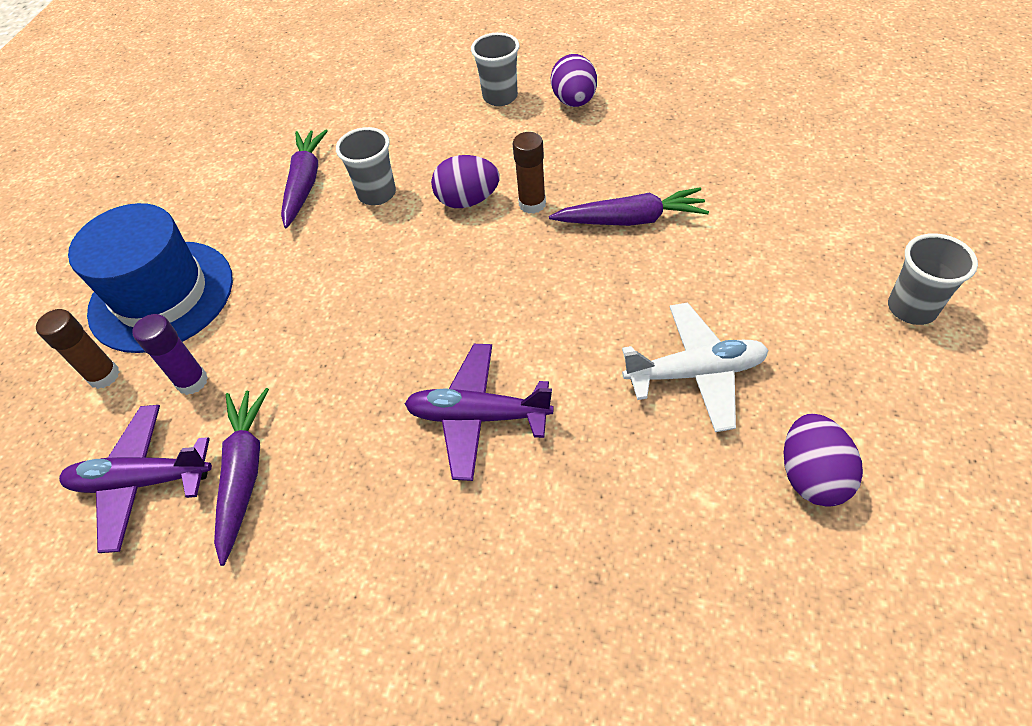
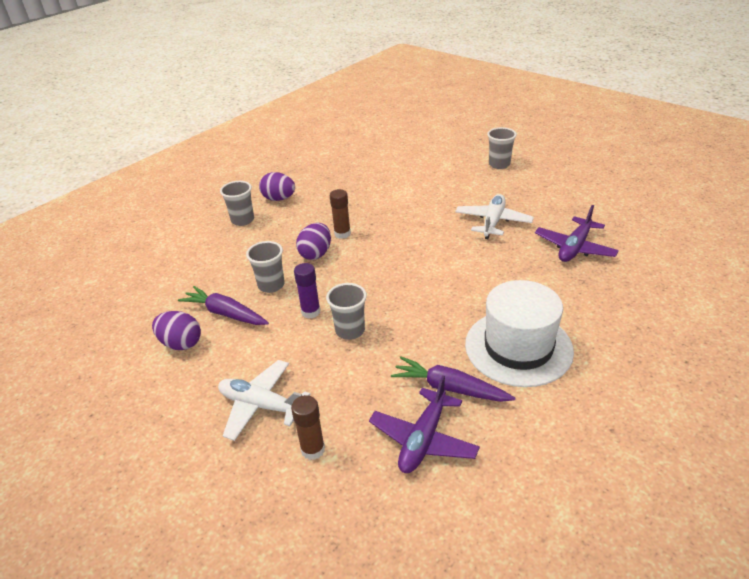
camera: 65 degrees left, 15 degrees down
(161, 295) = (261, 405): blue hat -> white plane
(192, 381) = (357, 401): purple glue stick -> purple glue stick (311, 312)
(320, 313) = (350, 331): none -> grey cup
(363, 533) = (518, 347): none -> white hat
(478, 416) = (472, 290): purple plane -> purple plane (574, 248)
(630, 220) = (385, 209): purple carrot -> none
(811, 476) = (563, 213): purple egg -> purple egg (181, 343)

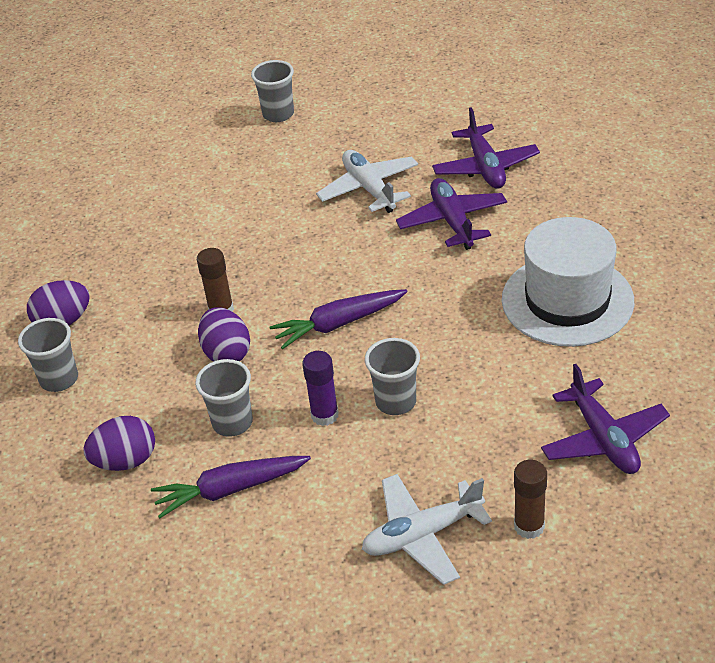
camera: 45 degrees left, 5 degrees up
(181, 343) = (233, 557): purple egg -> purple egg (125, 461)
(449, 388) = (562, 380): purple carrot -> purple carrot (338, 324)
(513, 263) = (452, 221): none -> purple plane

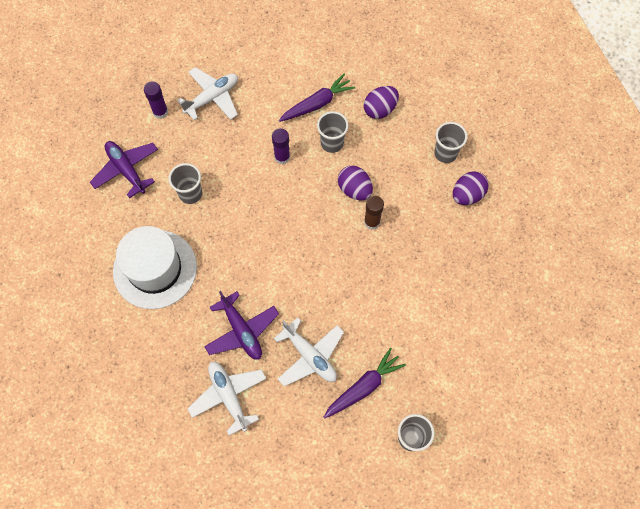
camera: 160 degrees right, 25 degrees up
(338, 324) = (294, 224): purple carrot -> purple carrot (363, 387)
(396, 402) = (244, 173): grey cup -> grey cup (190, 194)
(485, 167) = (228, 396): purple plane -> white plane
(529, 526) = (160, 112): brown glue stick -> purple glue stick

